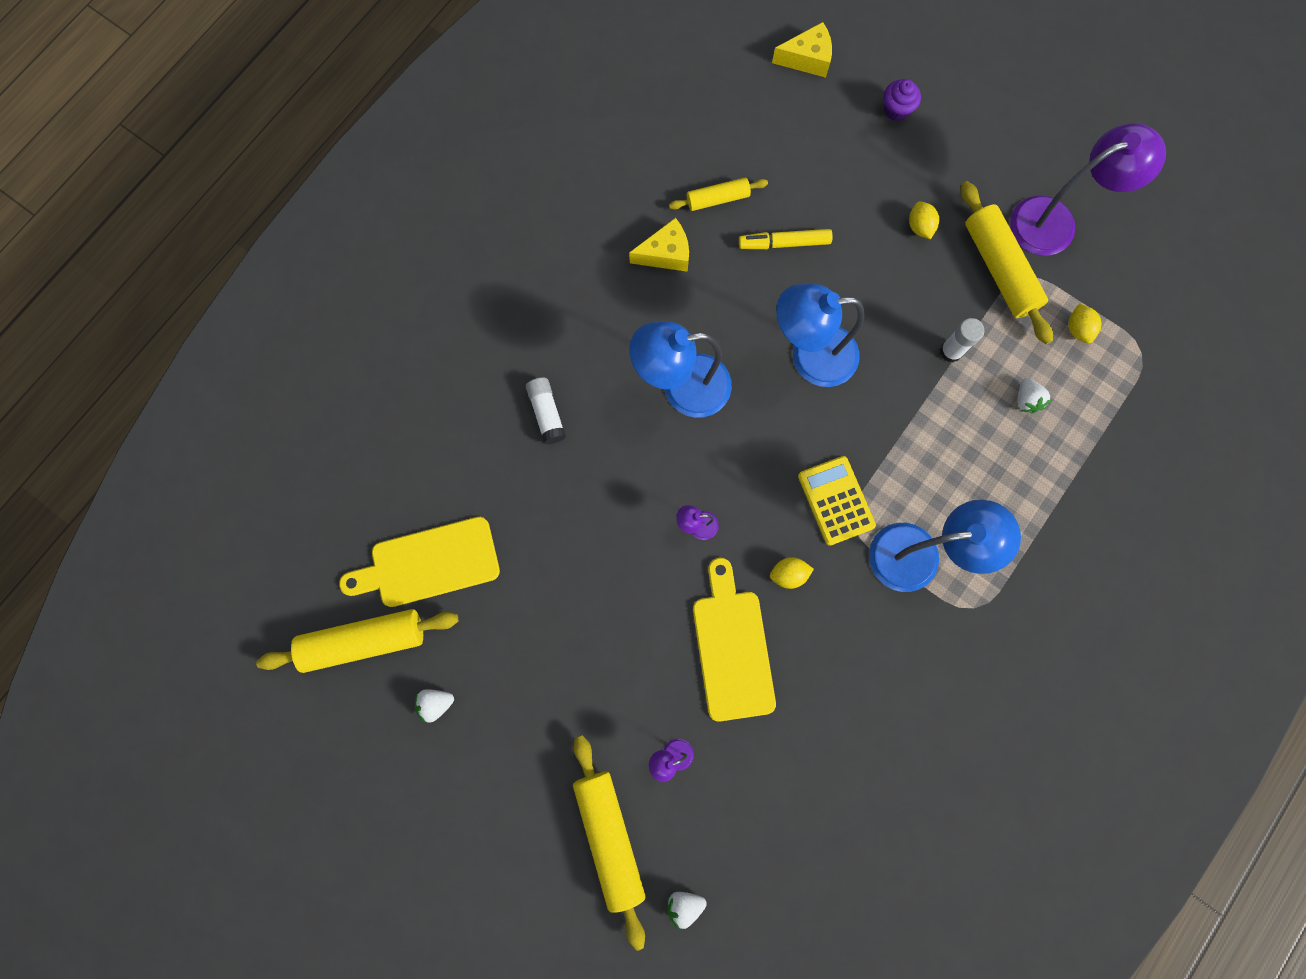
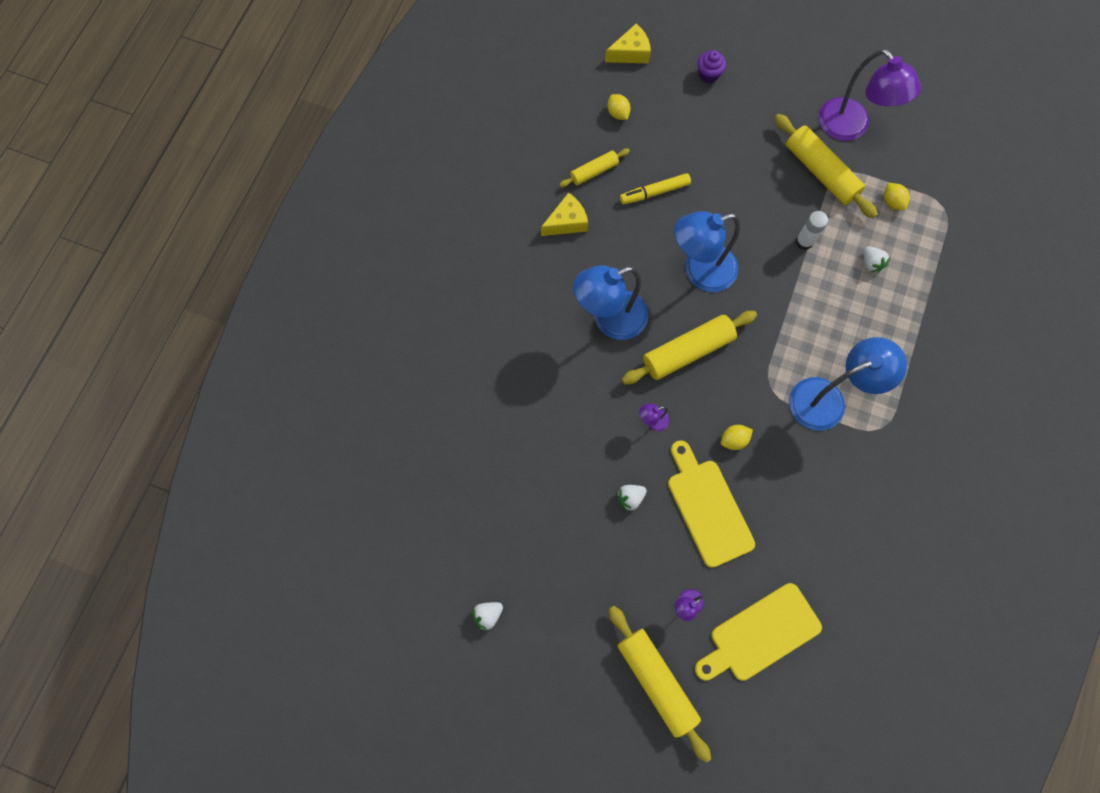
camera: 15 degrees left, 5 degrees down
(364, 641) = (415, 581): yellow rolling pin -> yellow rolling pin (687, 351)
(429, 563) = (450, 506): yellow cutting board -> yellow cutting board (760, 634)
(547, 413) = (510, 365): white glue stick -> none
(684, 904) = (730, 718): white strawberry -> white strawberry (630, 498)
(836, 500) = (752, 375): yellow calculator -> none
(919, 227) = (752, 156): yellow lemon -> yellow lemon (618, 113)
(1055, 221) = (851, 128): purple lamp -> purple lamp turned 90 degrees clockwise

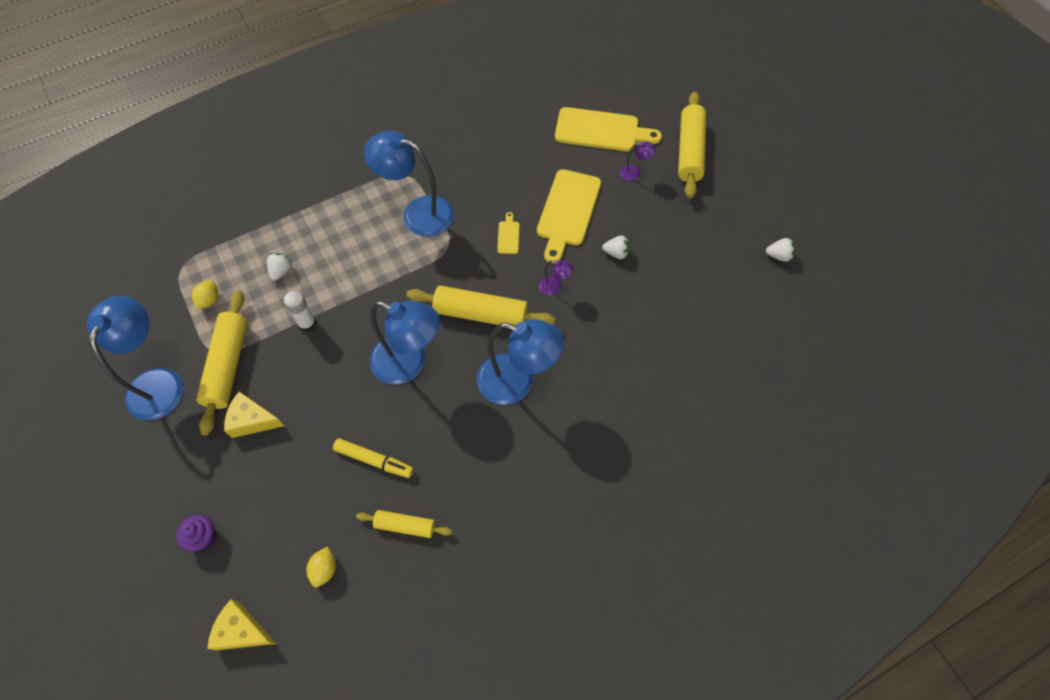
camera: 140 degrees left, 10 degrees down
(566, 222) = (475, 496): yellow cheese -> yellow cheese (252, 420)
(733, 440) = (508, 236): yellow lemon -> yellow cutting board
(851, 128) = (159, 382): purple lamp -> blue lamp

